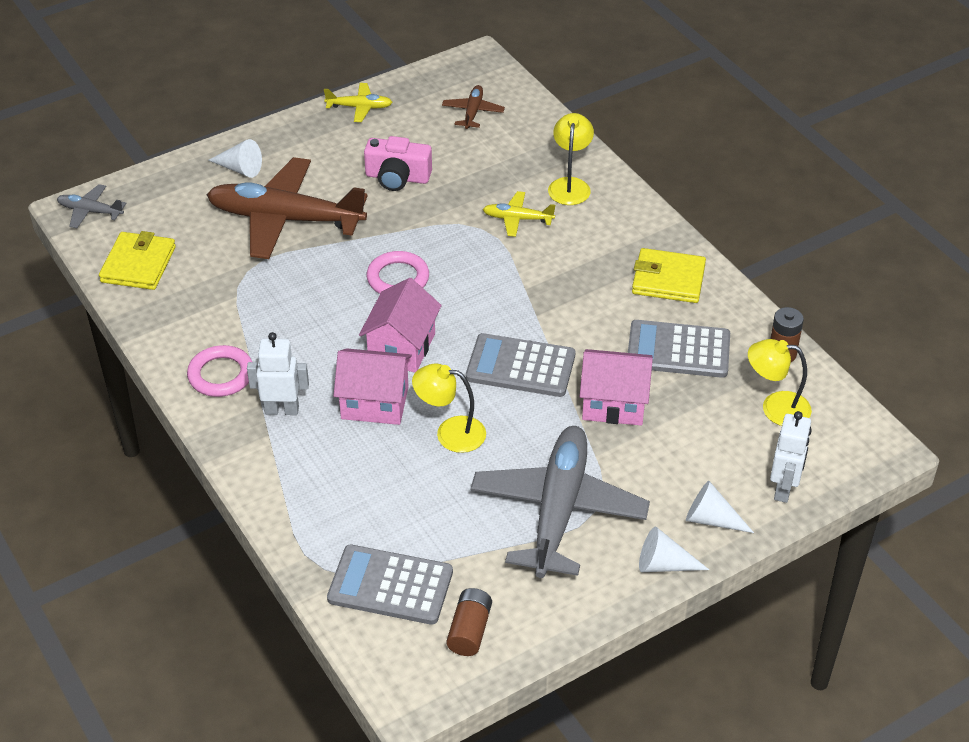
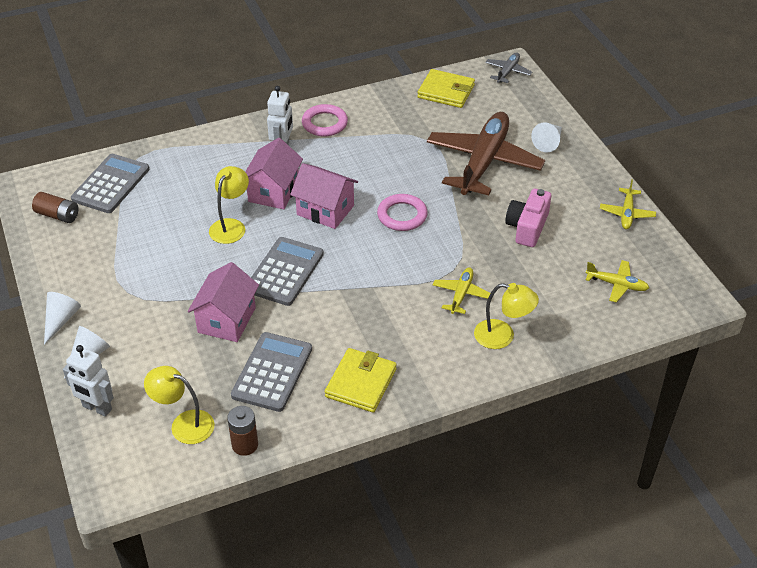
camera: 100 degrees right, 0 degrees up
(473, 112) = (617, 285): brown plane -> yellow plane
(558, 510) = (136, 272): grey plane -> none
(775, 408) = (184, 424): yellow lamp -> yellow lamp turned 90 degrees counterclockwise

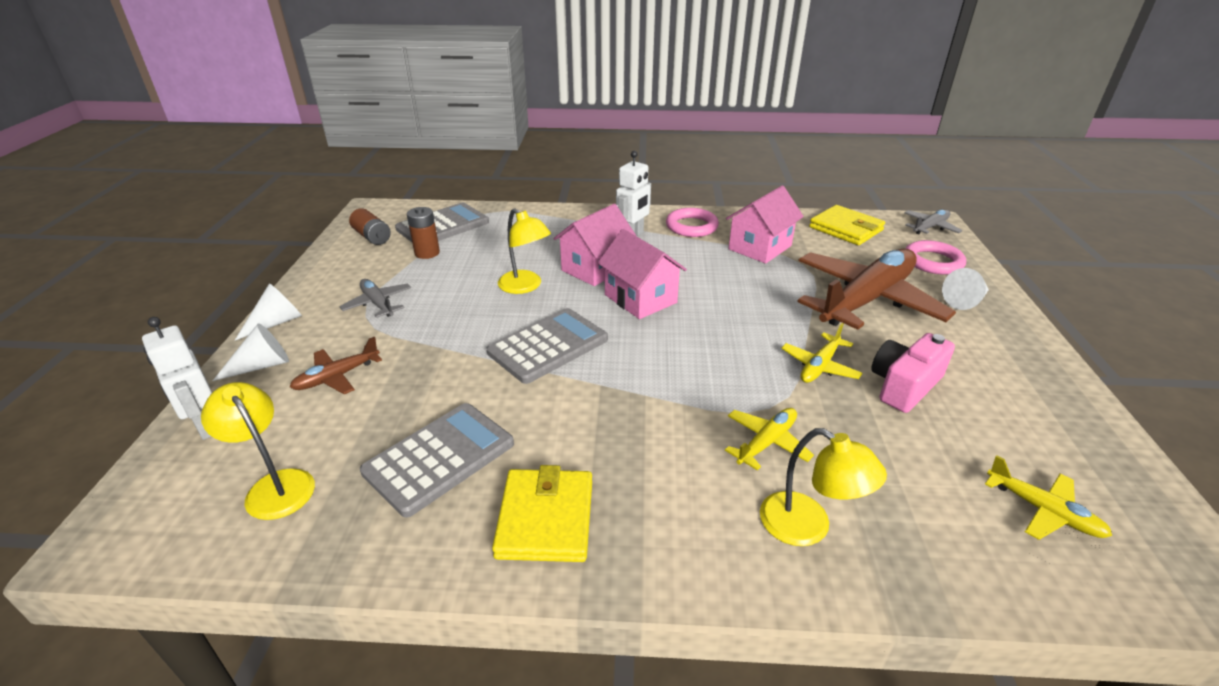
camera: 25 degrees right, 10 degrees down
(126, 278) = (378, 304): none -> grey plane
(153, 345) = (337, 377): none -> brown plane
(226, 320) = (440, 376): pink house -> pink house (760, 247)
(231, 226) = (525, 286): yellow lamp -> yellow lamp turned 90 degrees clockwise
(245, 445) = (317, 549): brown battery -> brown battery (427, 253)
(361, 383) = (545, 518): yellow wallet -> yellow wallet turned 45 degrees counterclockwise
(402, 215) = (731, 327): pink ring -> pink ring (932, 262)
(627, 213) = (1076, 411): yellow plane -> yellow plane (819, 366)

